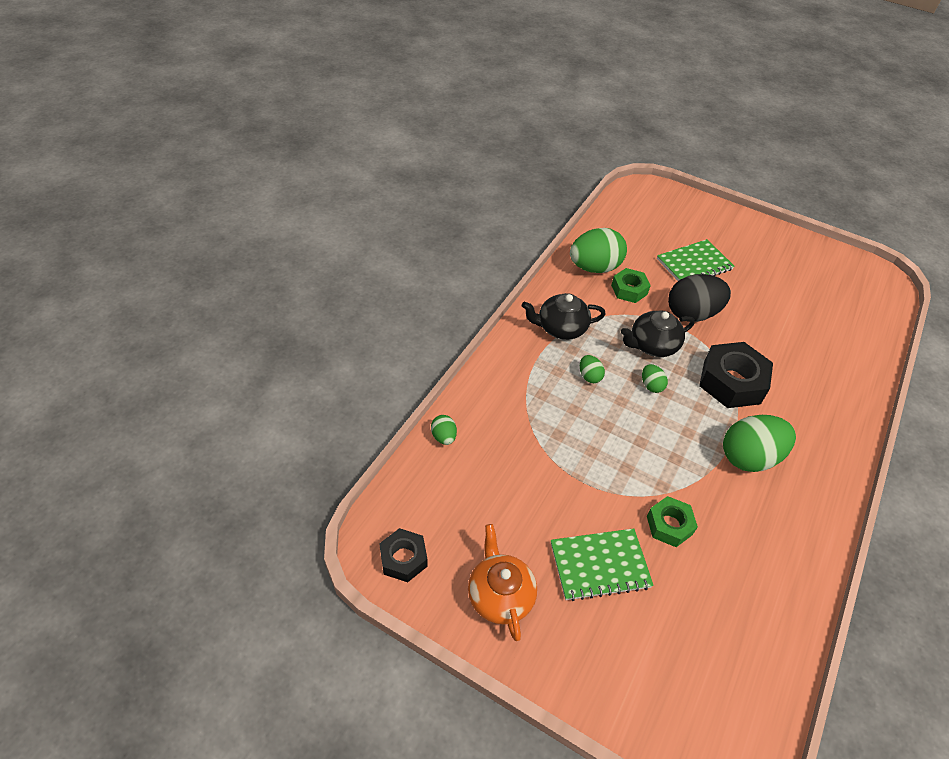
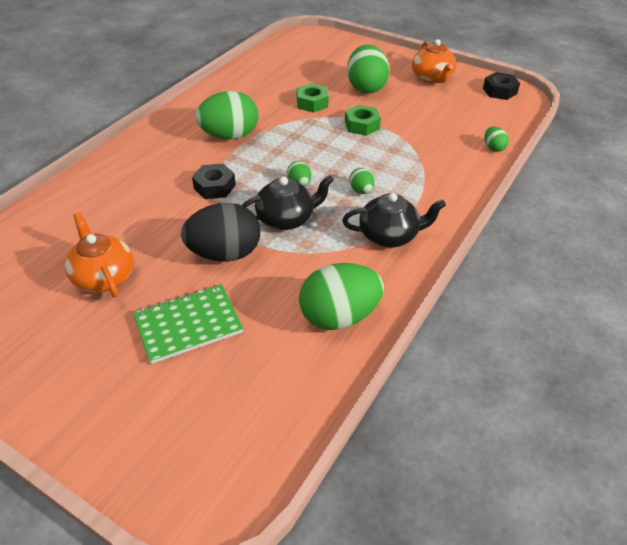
camera: 175 degrees left, 5 degrees down
(599, 565) = (366, 87): green notebook -> green egg
(629, 290) = (296, 283): green nut -> green nut (362, 125)
(731, 382) = (214, 186): black nut -> black nut, size x0.58
(773, 297) = (104, 276): none -> orange teapot

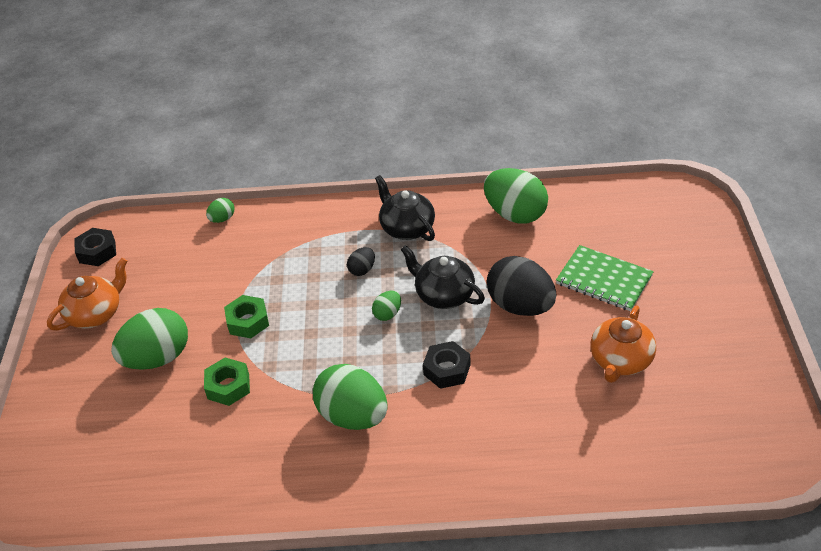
camera: 120 degrees left, 0 degrees up
(361, 191) = (362, 270): green egg -> black egg

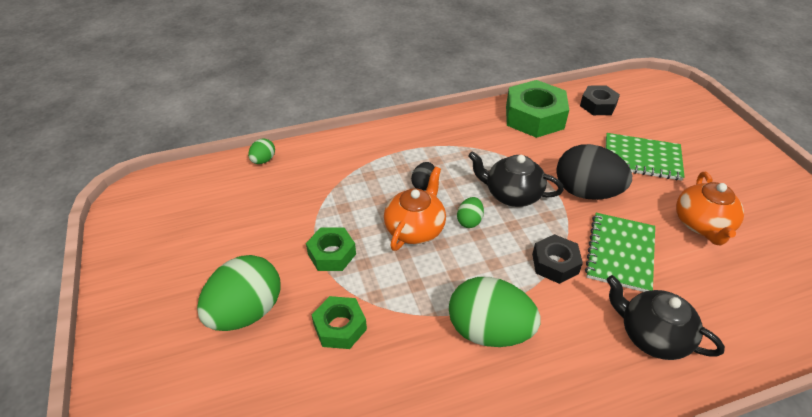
camera: 20 degrees left, 0 degrees up
(96, 313) = (157, 277): orange teapot -> orange teapot (415, 228)
(97, 252) = (138, 212): black nut -> black nut (598, 105)
(407, 228) = (446, 142): black teapot -> black teapot (652, 335)
(515, 214) = (534, 117): green egg -> green nut
(516, 372) = (620, 253): none -> green notebook

